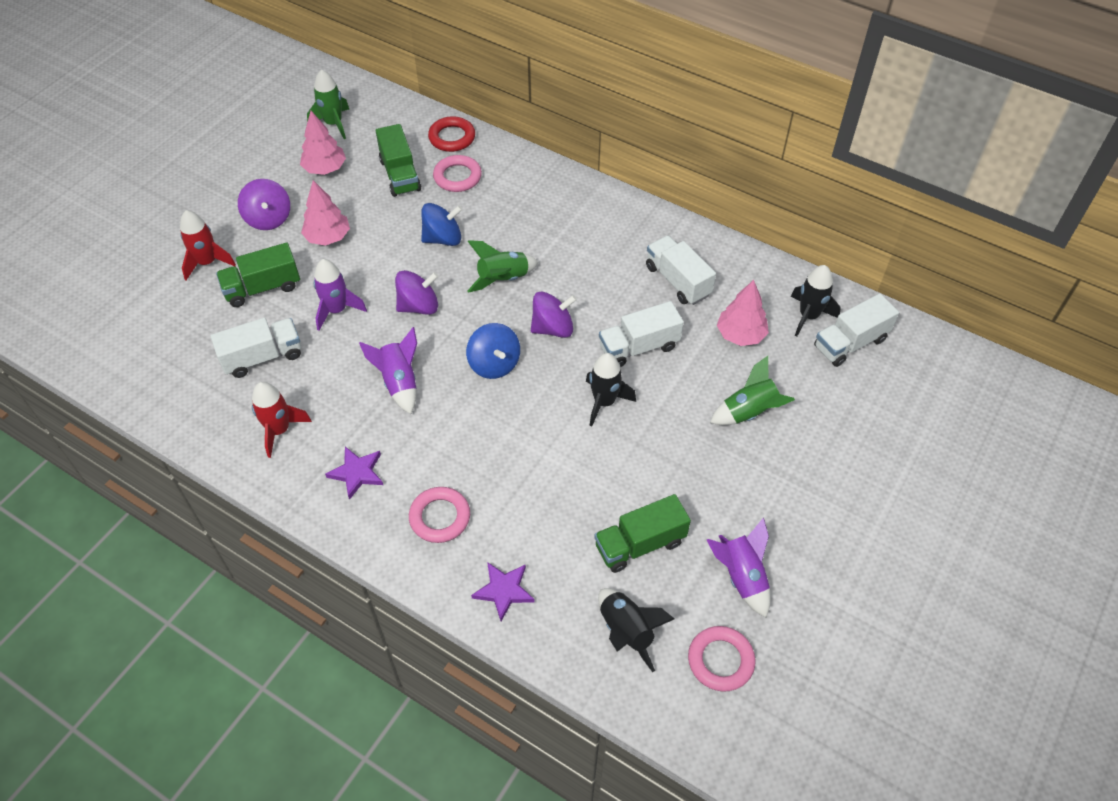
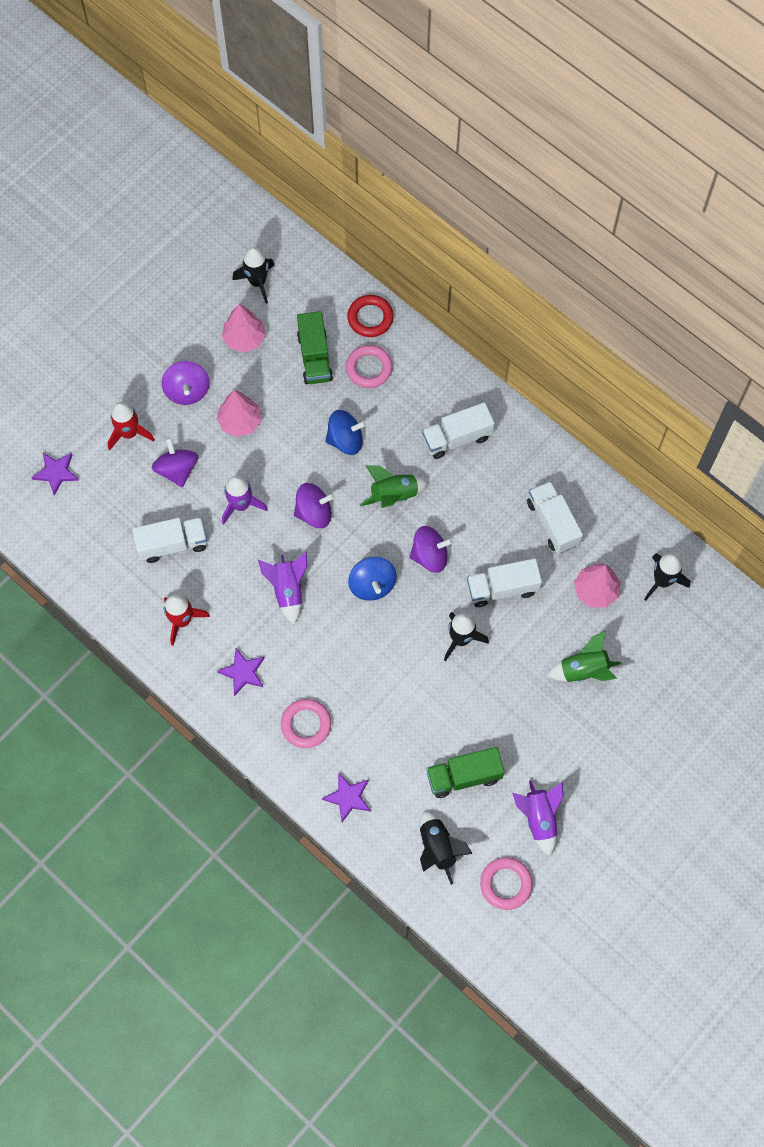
camera: 10 degrees right, 15 degrees up
(126, 308) = (56, 473): none -> purple star
(262, 288) = (177, 470): green truck -> purple spinning top
(333, 124) = (257, 282): green rocket -> black rocket
(850, 343) = (692, 615): white truck -> white truck (457, 438)

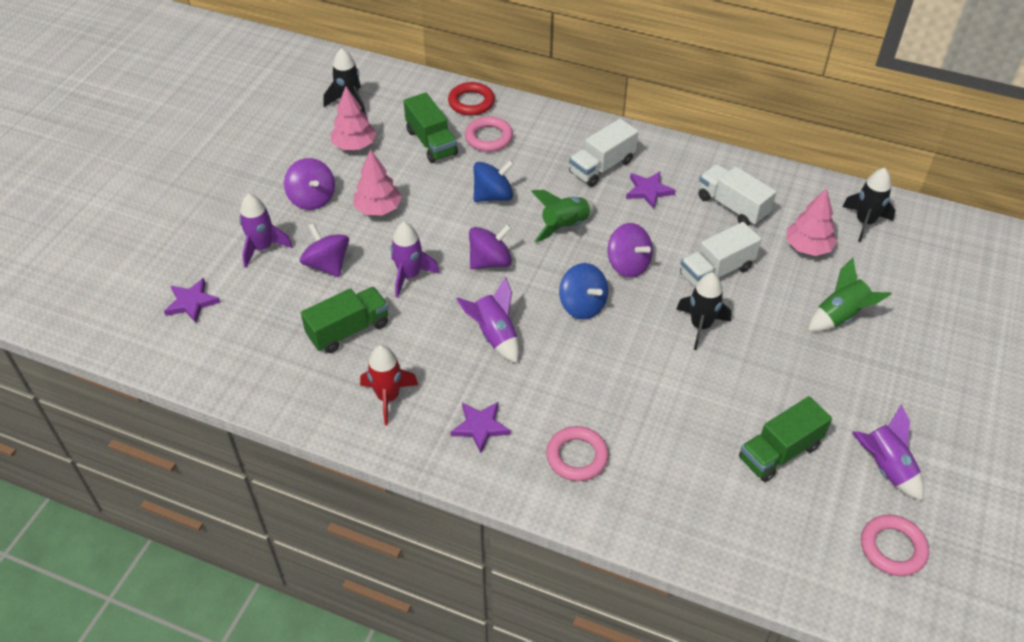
camera: 20 degrees left, 20 degrees down
(129, 433) = (262, 248): red rocket -> purple rocket
(172, 544) = (348, 330): white truck -> green truck
(348, 797) = (663, 516): purple star -> purple star (648, 191)
(430, 556) = (628, 265): purple spinning top -> purple spinning top turned 75 degrees clockwise
(438, 848) = (794, 535): black rocket -> none

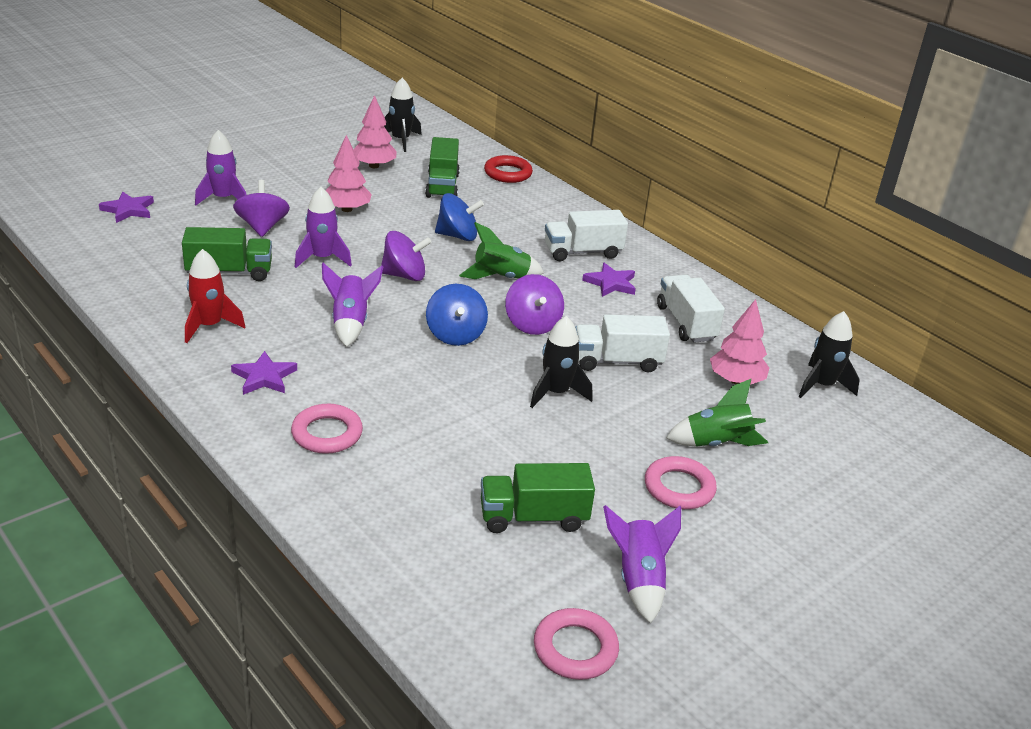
camera: 25 degrees right, 15 degrees down
(312, 199) = (299, 185): purple spinning top -> none
(489, 138) = (497, 199): pink ring -> pink ring (679, 488)

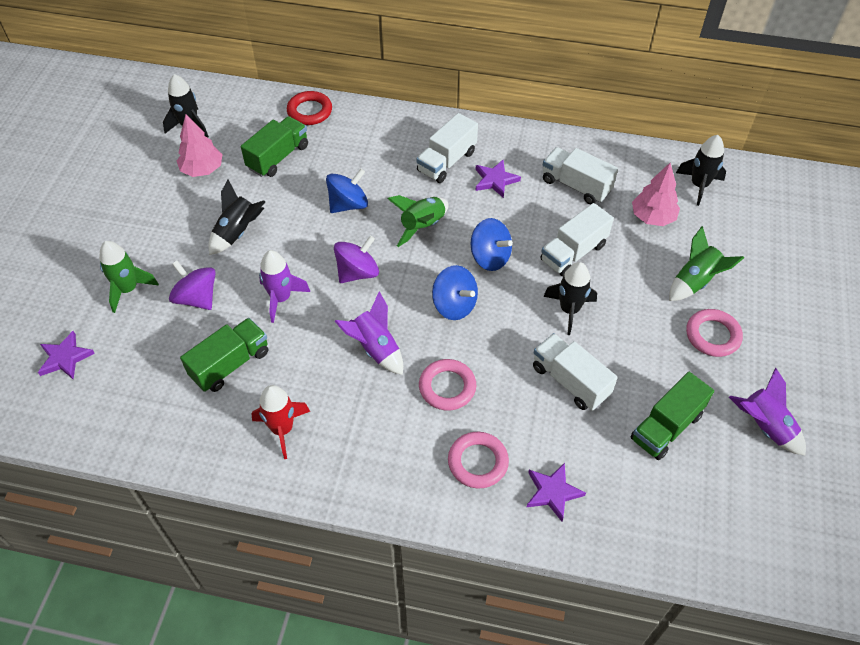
camera: 35 degrees left, 20 degrees up
(223, 199) = (128, 289): purple rocket -> green rocket
(264, 377) = (379, 446): purple star -> purple star (552, 492)
(347, 209) = (238, 233): pink tree -> black rocket
(442, 185) = (278, 157): green truck -> green truck turned 105 degrees counterclockwise
(486, 435) = (570, 381): none -> white truck
(532, 324) = (490, 257): purple spinning top -> blue spinning top
(575, 649) = (787, 507): pink ring -> pink ring (447, 387)

